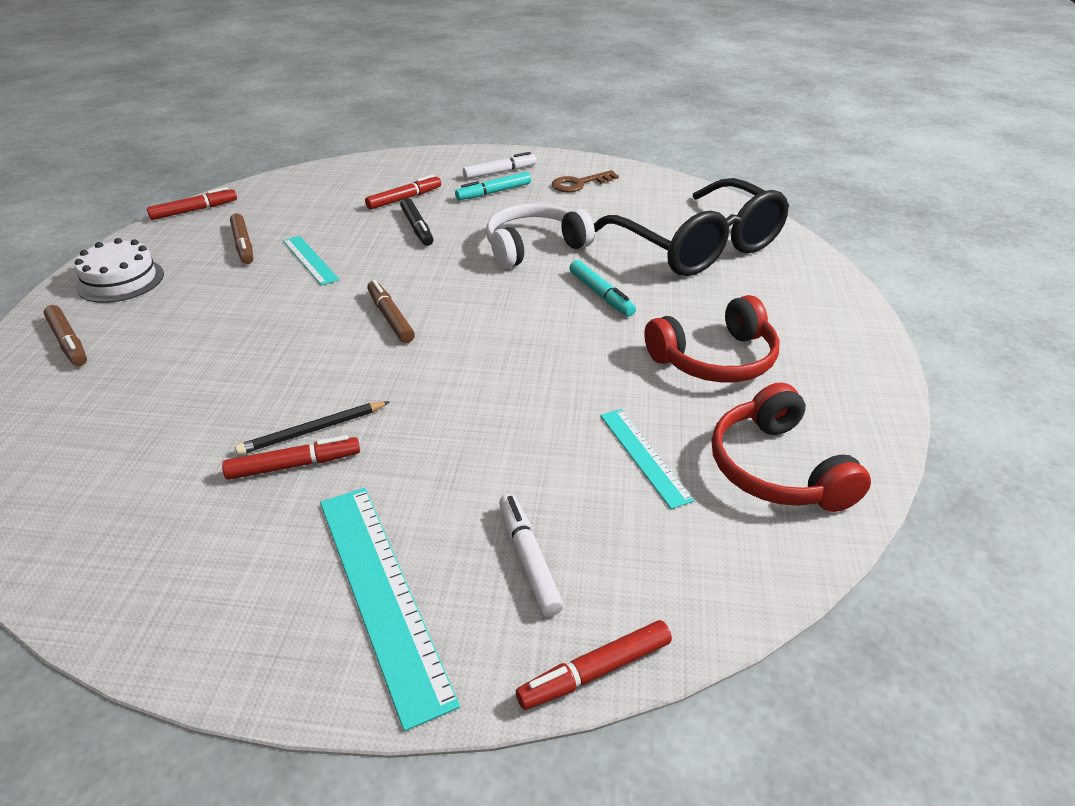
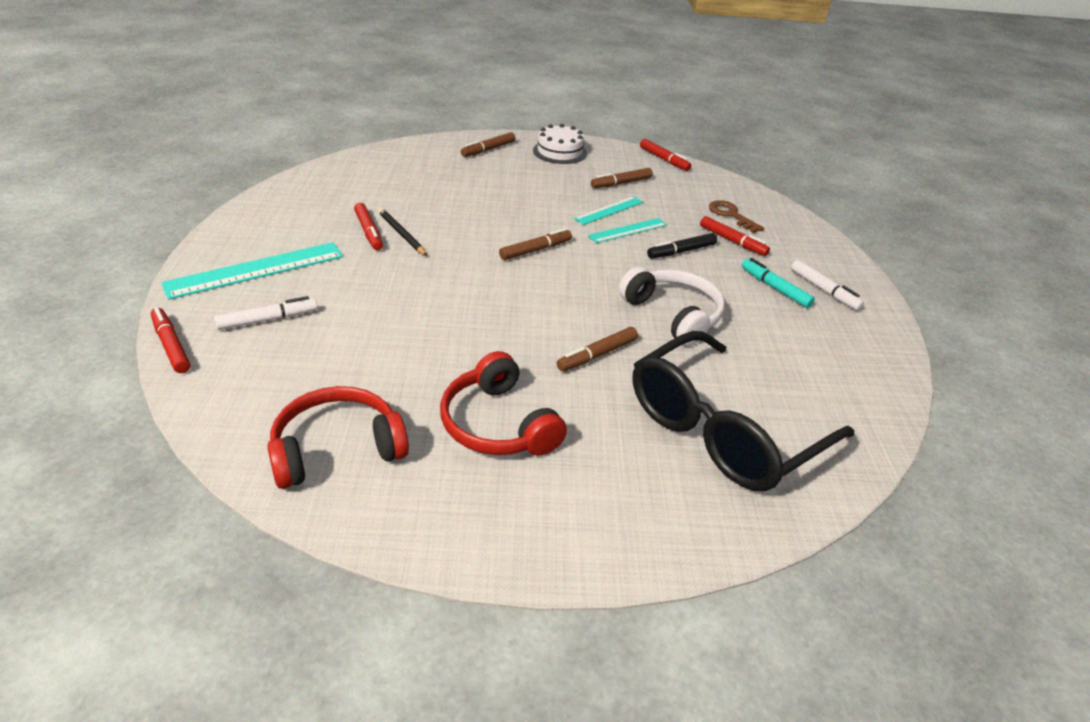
camera: 80 degrees right, 0 degrees up
(579, 184) = (831, 343): brown key -> brown key (731, 215)
(601, 295) = (597, 355): turquoise marker -> brown marker
(644, 456) = (362, 373): turquoise ruler -> turquoise ruler (628, 230)

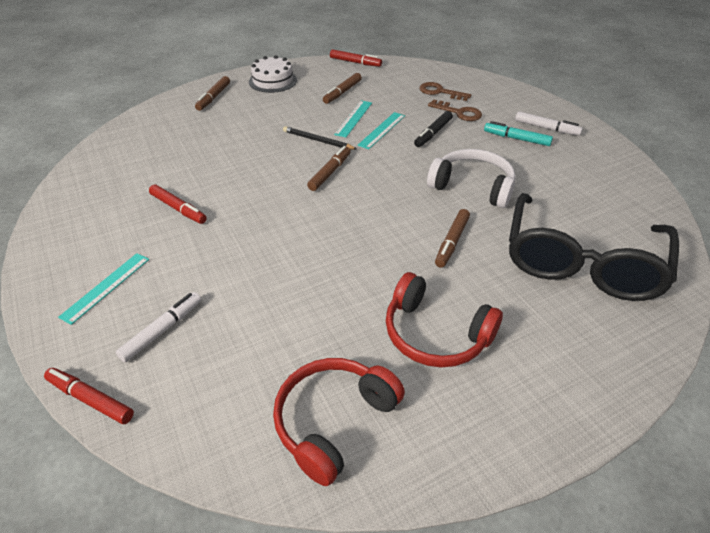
camera: 25 degrees left, 5 degrees up
(256, 270) = (106, 287): turquoise ruler -> turquoise ruler, size x0.59
(401, 234) = (209, 200): black pencil -> black pencil (318, 140)
(732, 241) = (459, 112): red marker -> brown key

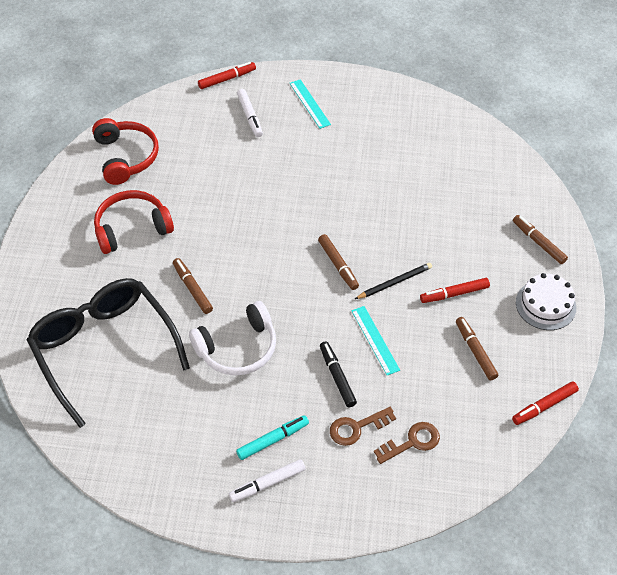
camera: 125 degrees right, 10 degrees up
(178, 209) = (365, 159): red marker -> red marker (454, 294)
(353, 118) = (414, 330): turquoise ruler -> none

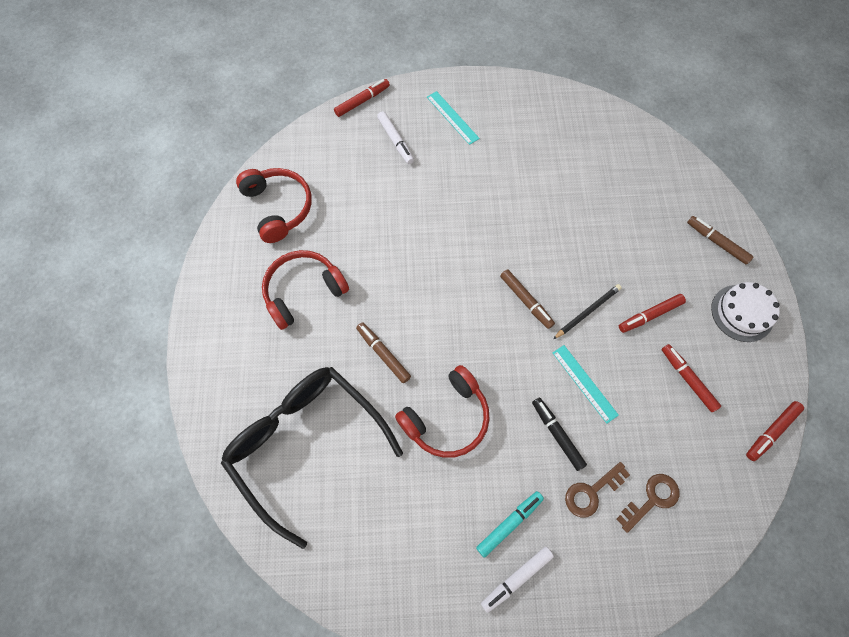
camera: 10 degrees left, 15 degrees up
(238, 348) = (447, 418): white headphones -> red headphones
(475, 351) = (687, 379): brown marker -> red marker

